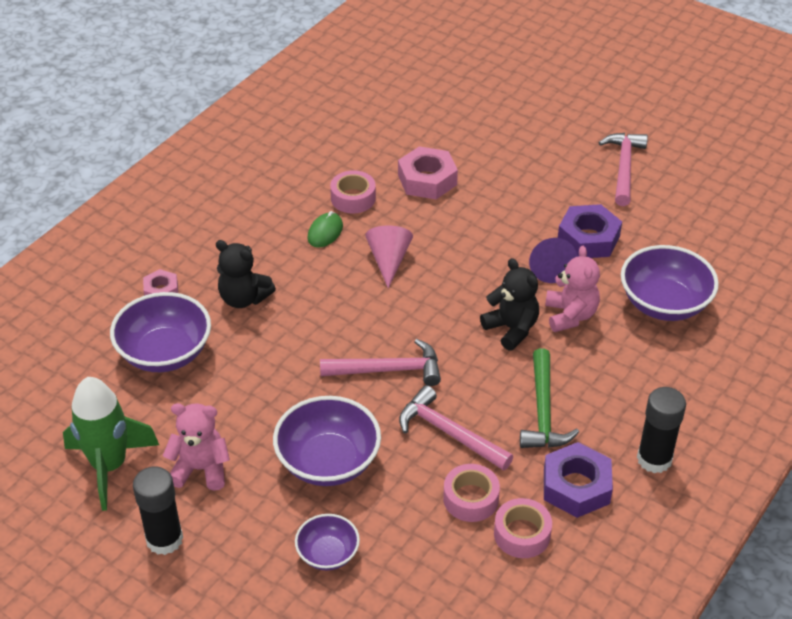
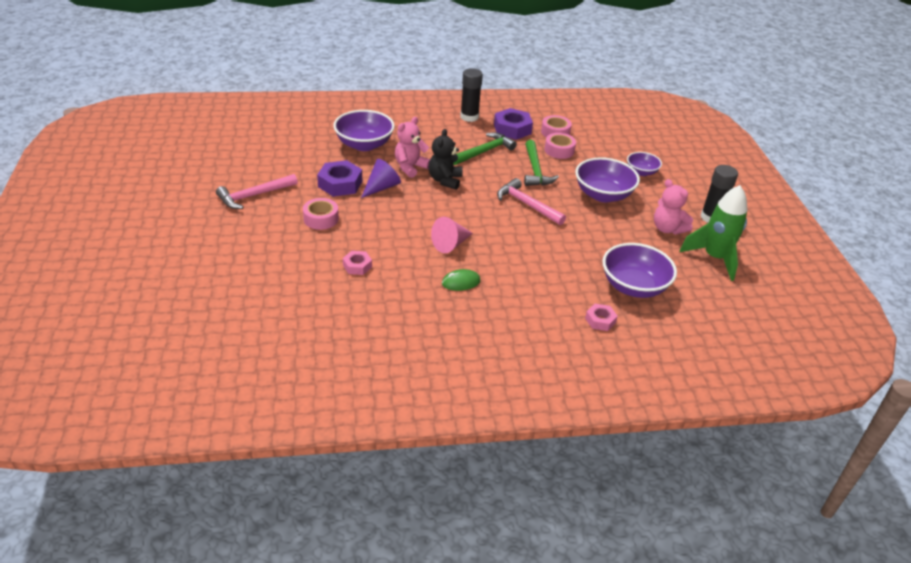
camera: 135 degrees left, 5 degrees down
(244, 298) = (556, 282): black teddy bear -> none
(353, 198) = (414, 288): pink tape -> pink tape (321, 219)
(427, 180) = (357, 266): pink nut -> pink nut, size x0.58
(449, 433) = (535, 170): pink hammer -> green hammer

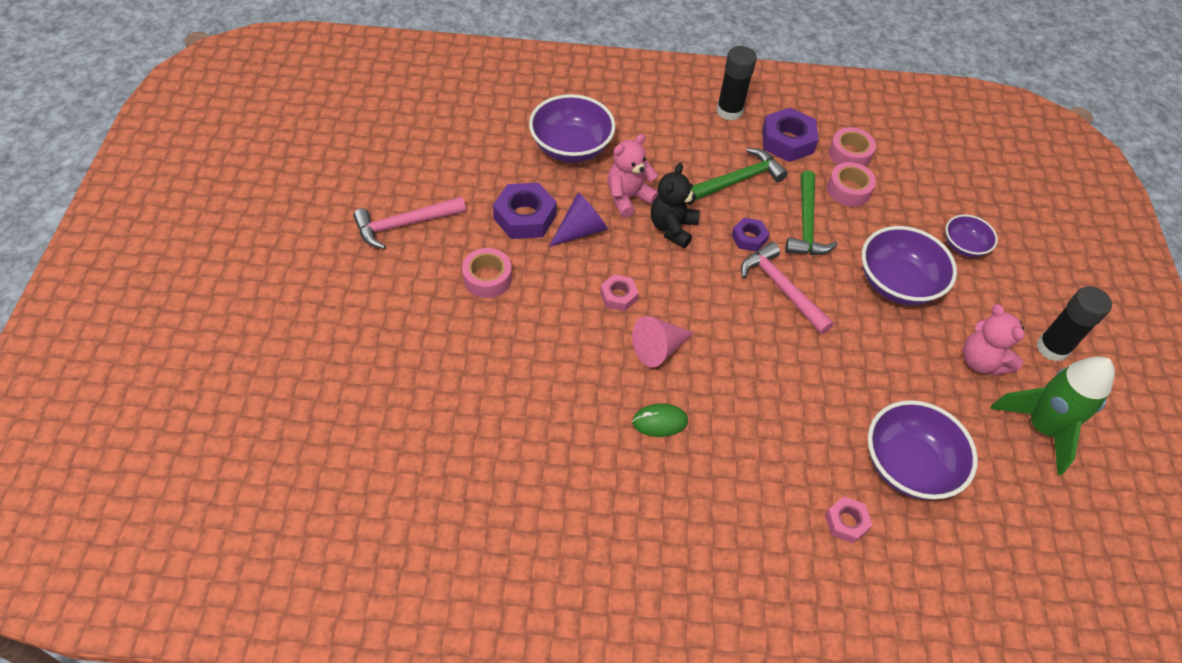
camera: 10 degrees right, 15 degrees up
(357, 266) = (522, 371): pink nut -> pink nut (618, 296)
(498, 181) = (749, 238): none -> purple nut

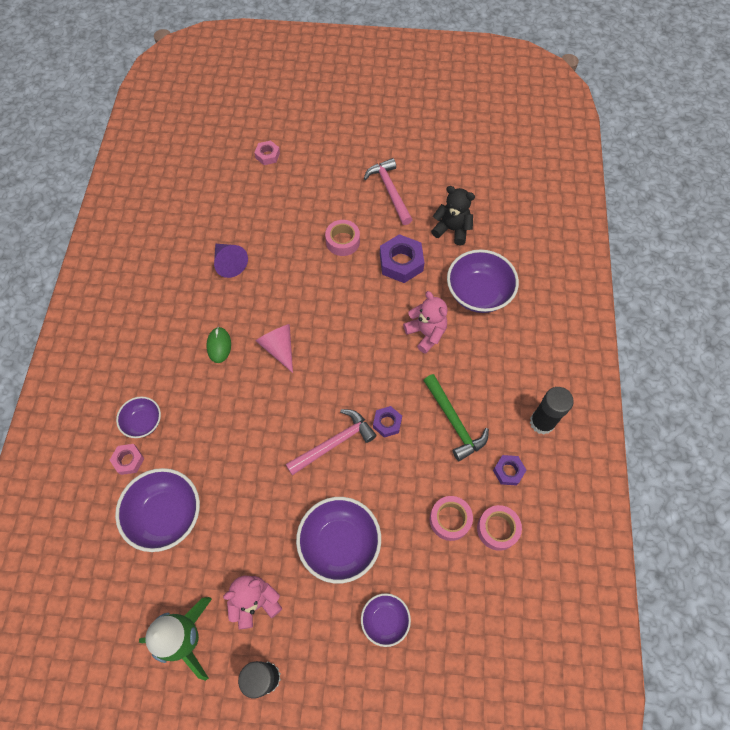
camera: 95 degrees right, 10 degrees up
(581, 230) = (390, 299): purple cone -> purple cone (229, 263)
(618, 296) = (327, 323): pink nut -> pink nut (267, 155)
(672, 228) = (395, 364): black teddy bear -> black teddy bear (452, 229)
(787, 141) = (508, 471): purple nut -> purple nut, size x0.58
(788, 509) = (143, 422): none -> purple bowl
(806, 224) = (405, 473): green hammer -> none

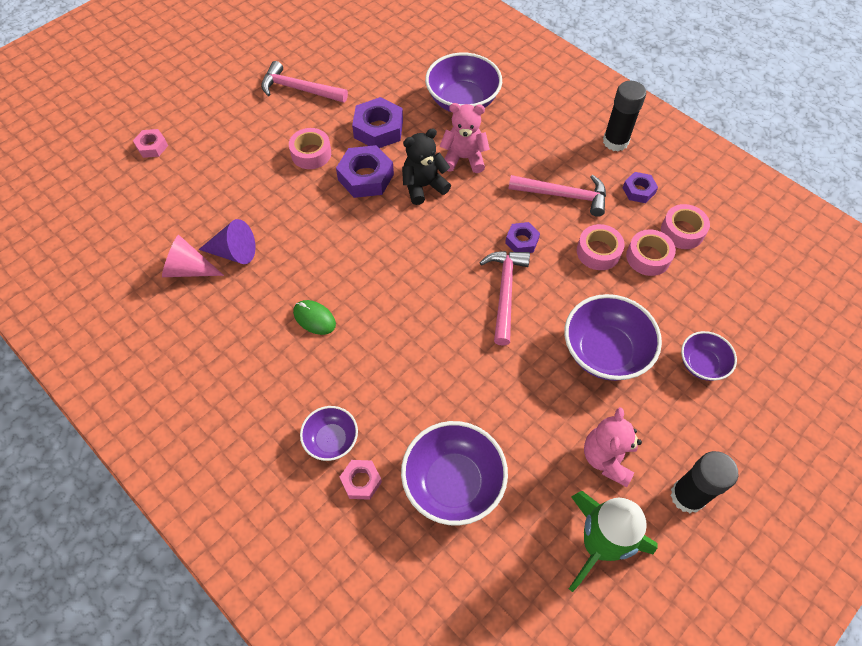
camera: 50 degrees left, 5 degrees down
(279, 348) = (368, 272): pink cone -> pink cone (188, 269)
(353, 287) = (366, 177): none -> purple nut
(423, 481) = (598, 252): none -> pink tape
(452, 229) = (385, 76): black teddy bear -> black teddy bear (423, 186)
(454, 422) = (563, 195): green hammer -> pink hammer

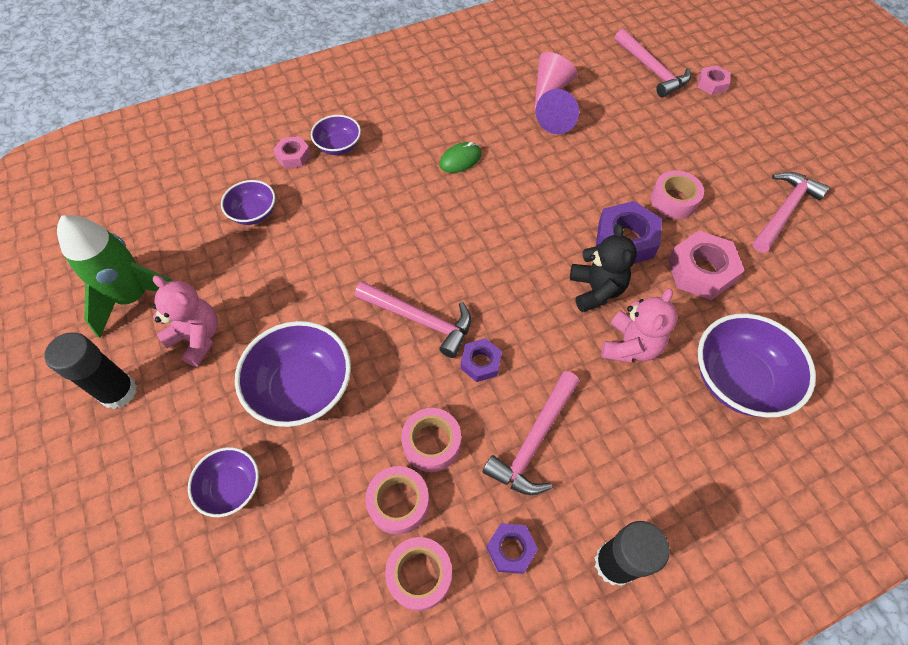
camera: 110 degrees right, 0 degrees up
(140, 193) = (651, 70): none -> pink hammer
(378, 129) = (701, 271): purple nut -> pink nut
(453, 482) = (253, 213): purple bowl -> purple bowl, size x0.57

